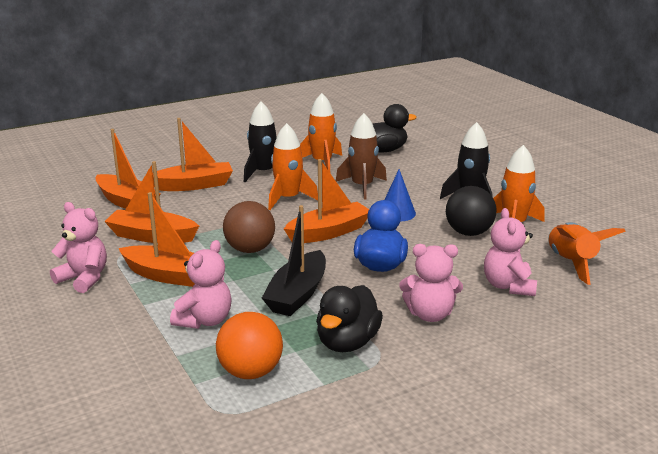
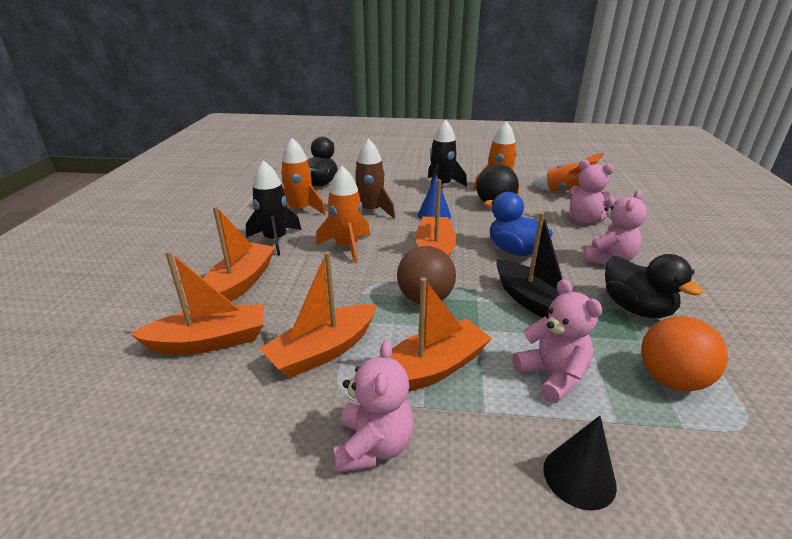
camera: 55 degrees left, 5 degrees up
(84, 278) = (373, 446): pink teddy bear -> pink teddy bear turned 120 degrees clockwise
(111, 349) = (579, 476): none -> black cone

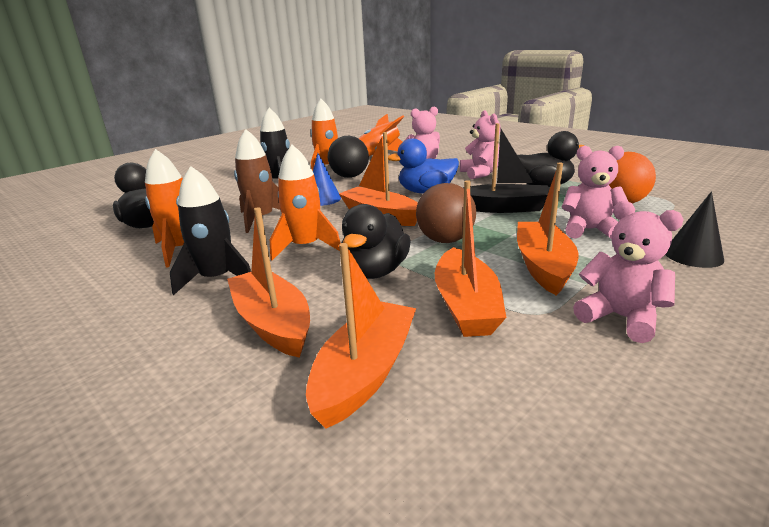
camera: 50 degrees left, 5 degrees down
(338, 290) = (375, 272): none -> black duck

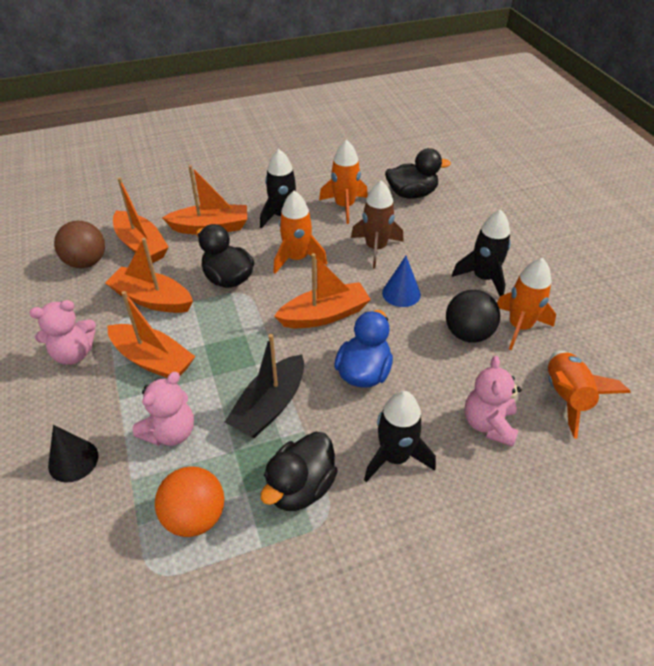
camera: 115 degrees right, 20 degrees up
(445, 240) = (240, 331): brown ball -> brown ball (86, 262)
(480, 173) = (395, 457): pink teddy bear -> black rocket

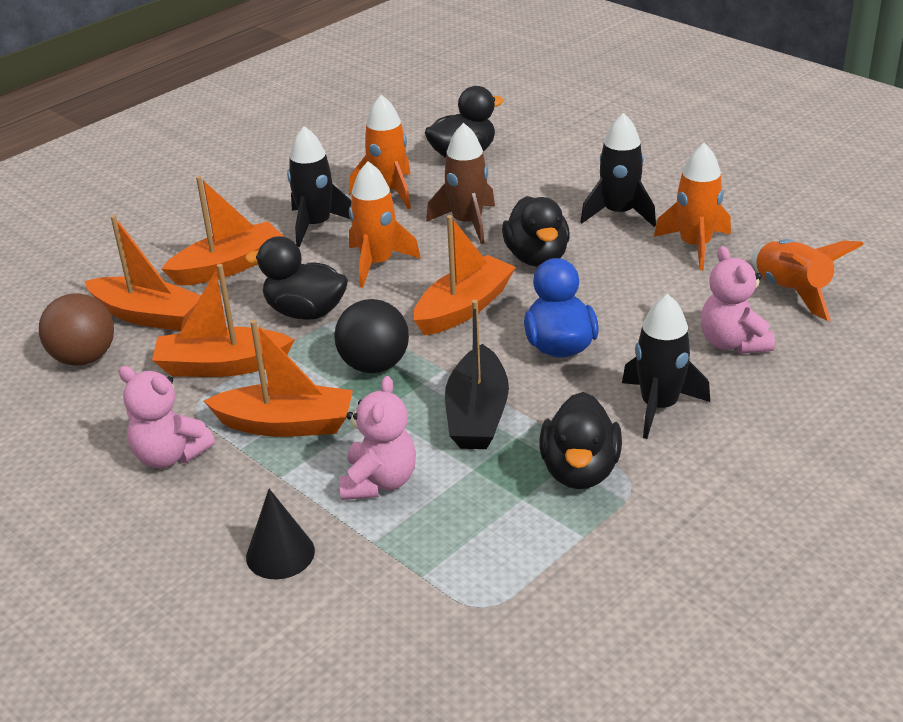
camera: 25 degrees left, 10 degrees down
(74, 354) = (170, 455): pink teddy bear -> pink teddy bear turned 75 degrees clockwise
(195, 517) = (483, 542): orange ball -> none
(401, 293) = (537, 257): blue cone -> black duck
(468, 334) = (645, 271): black ball -> black ball (374, 365)

